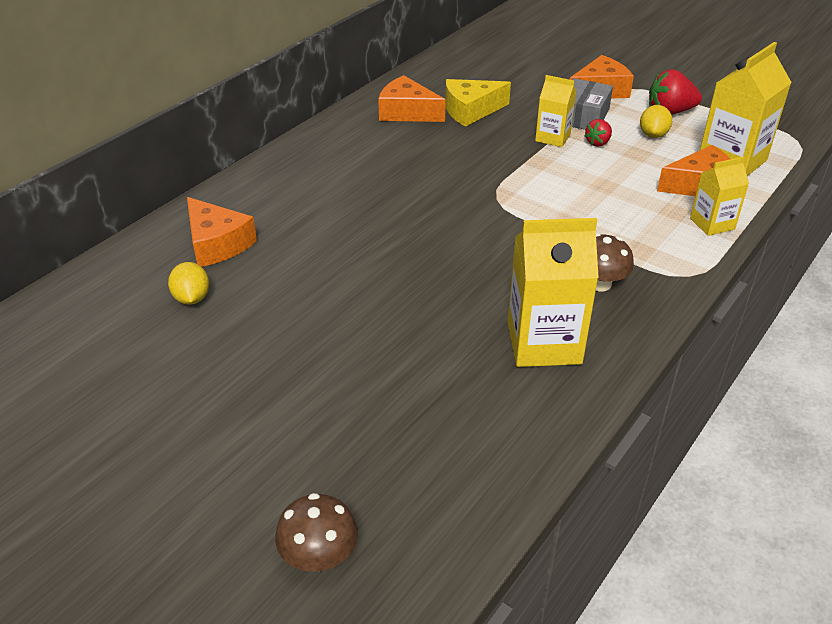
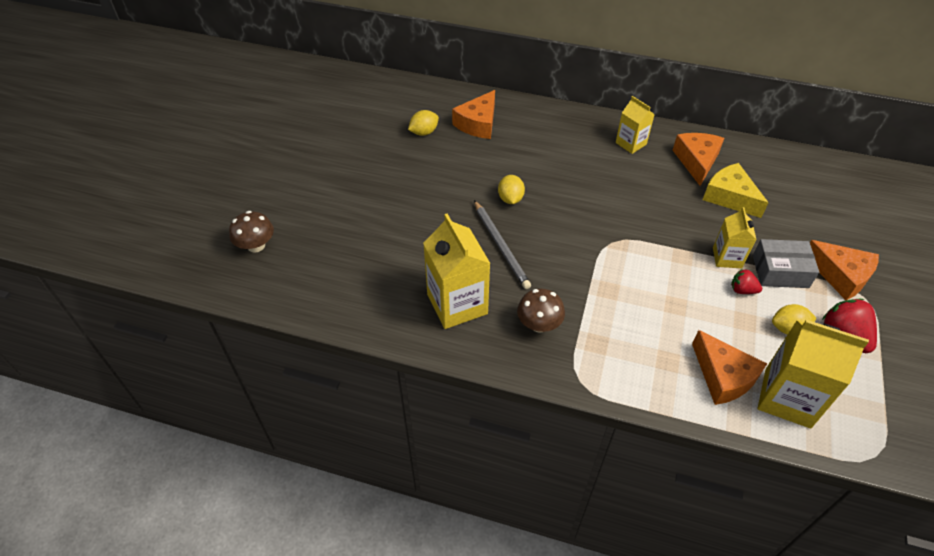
camera: 70 degrees right, 10 degrees up
(382, 253) = (510, 199): none -> yellow lemon
(461, 281) = (501, 246): none -> grey pencil
(712, 224) = (666, 391): yellow carton -> yellow carton (631, 143)

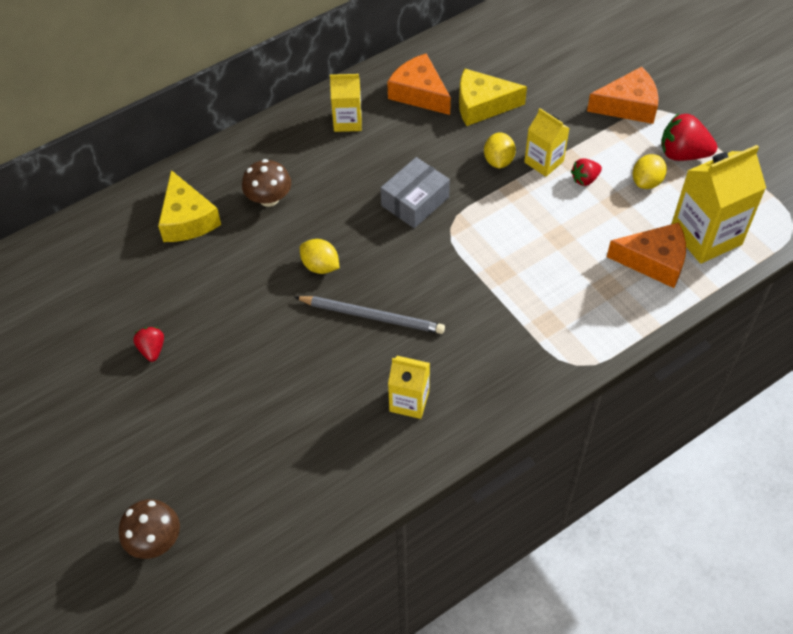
camera: 50 degrees left, 5 degrees up
(377, 165) = (152, 349): none -> red strawberry
(424, 132) = (147, 275): yellow lemon -> yellow lemon (498, 161)
(457, 304) = (409, 401): yellow carton -> yellow carton, size x0.58
(478, 123) = (187, 219): orange cheese -> yellow cheese
(539, 324) = (490, 351): brown mushroom -> brown mushroom (269, 198)
(780, 271) = (589, 139): grey box -> grey box (415, 201)

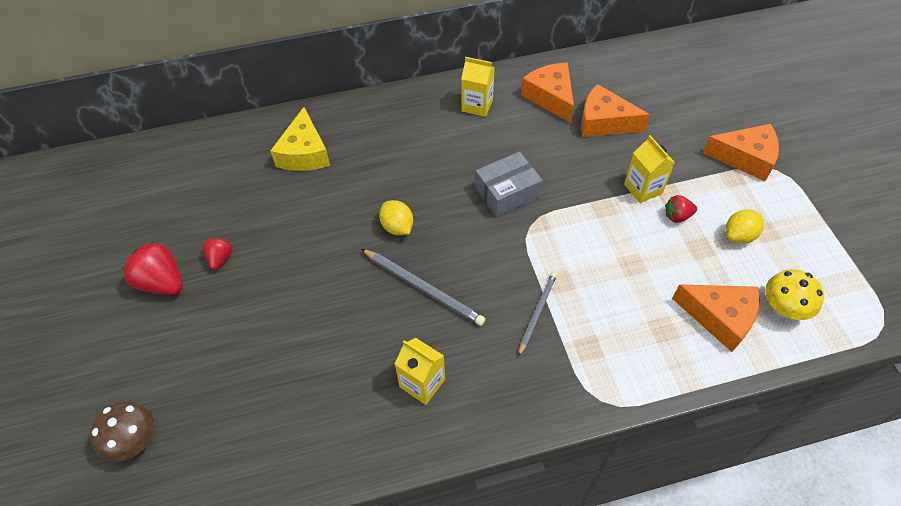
camera: 20 degrees right, 0 degrees up
(269, 198) = (380, 154): brown mushroom -> none
(482, 105) = (604, 122): yellow cheese -> orange cheese
(489, 306) = (537, 313): none -> grey pencil
(498, 161) = (599, 176): yellow lemon -> none
(682, 154) = (786, 218): red strawberry -> red strawberry (162, 282)
(706, 236) = (783, 308): yellow carton -> yellow mushroom

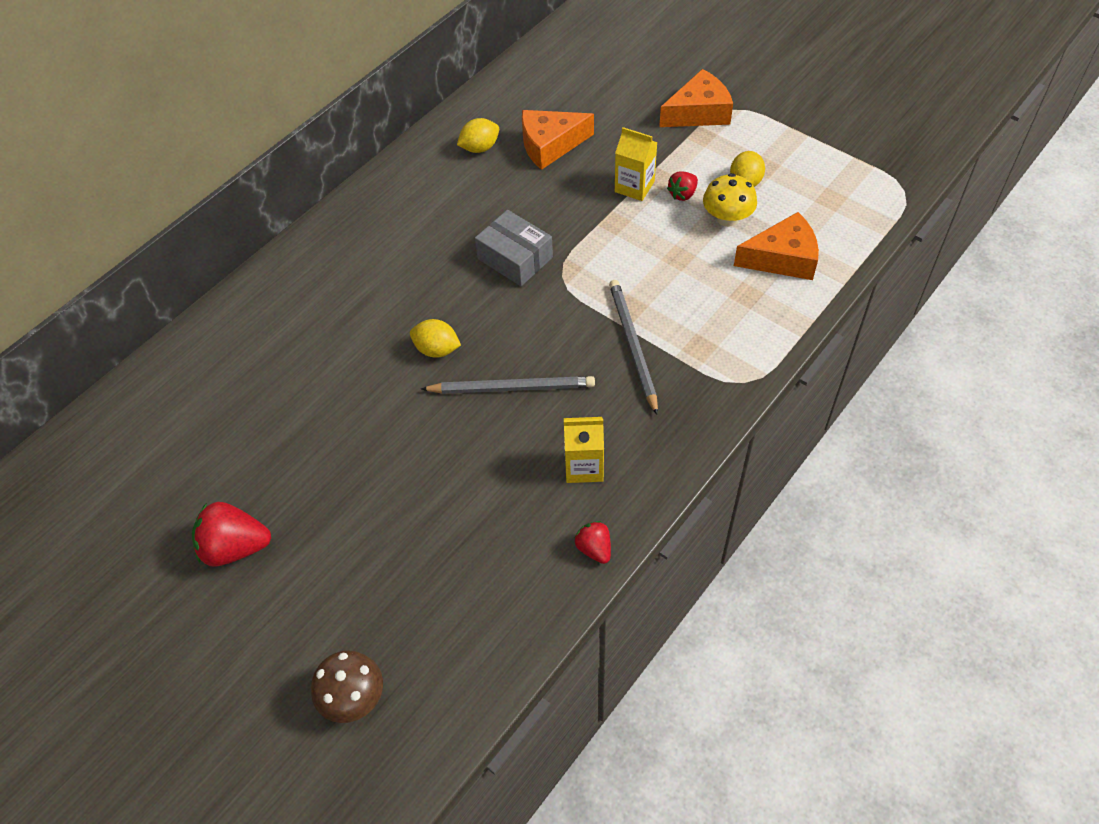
camera: 35 degrees left, 0 degrees up
(220, 259) = (278, 487): red strawberry -> red strawberry (594, 548)
(304, 153) = (271, 336): yellow cheese -> none
(477, 105) = (413, 193): yellow carton -> none
(507, 192) = (515, 258): grey box -> grey box turned 75 degrees counterclockwise
(537, 313) = (633, 345): grey pencil -> grey pencil, size x1.52
(550, 97) = (480, 148): orange cheese -> yellow lemon
(783, 308) = (824, 221): yellow mushroom -> yellow mushroom (727, 218)

